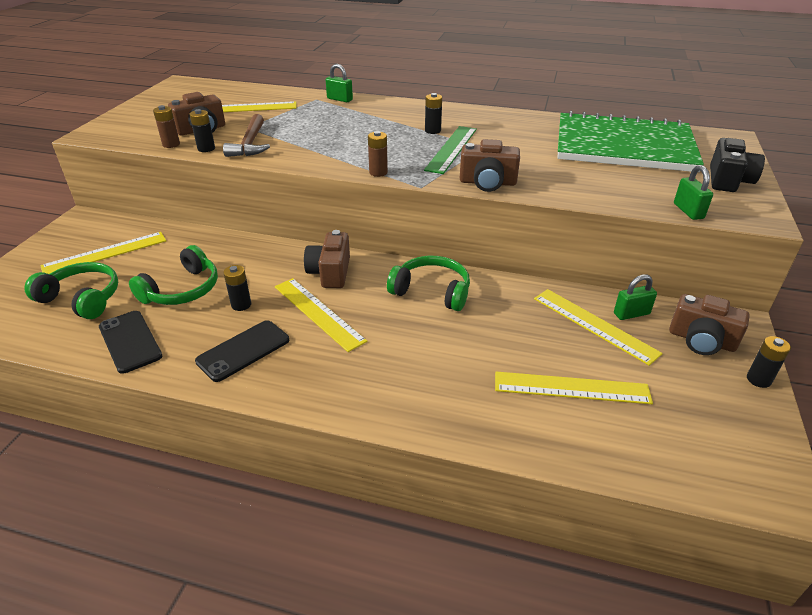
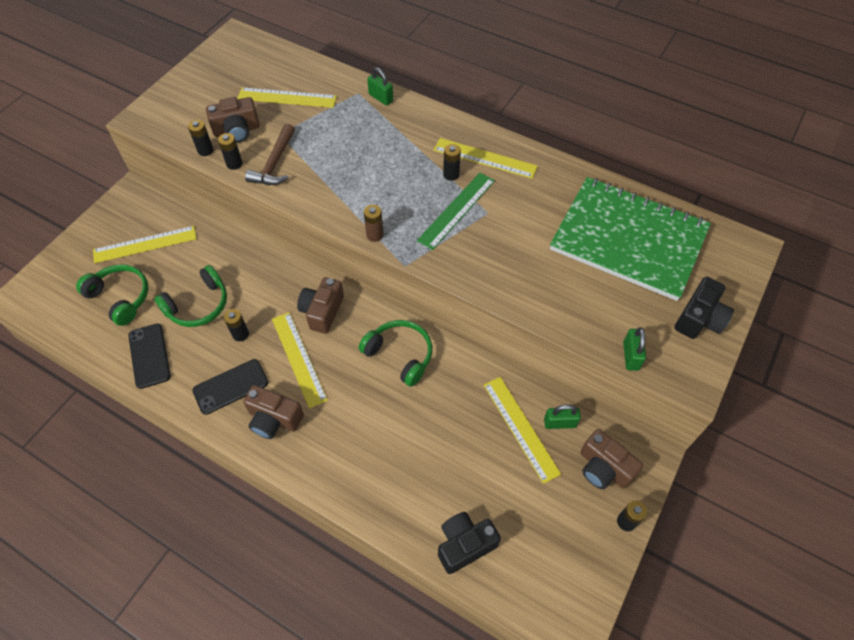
camera: 15 degrees right, 20 degrees up
(171, 144) = (205, 150): brown battery -> black battery
(487, 182) = (467, 272): brown camera -> brown camera (274, 419)
(571, 388) = (468, 490): yellow ruler -> yellow ruler (485, 158)
(599, 440) = (464, 545): none -> black camera

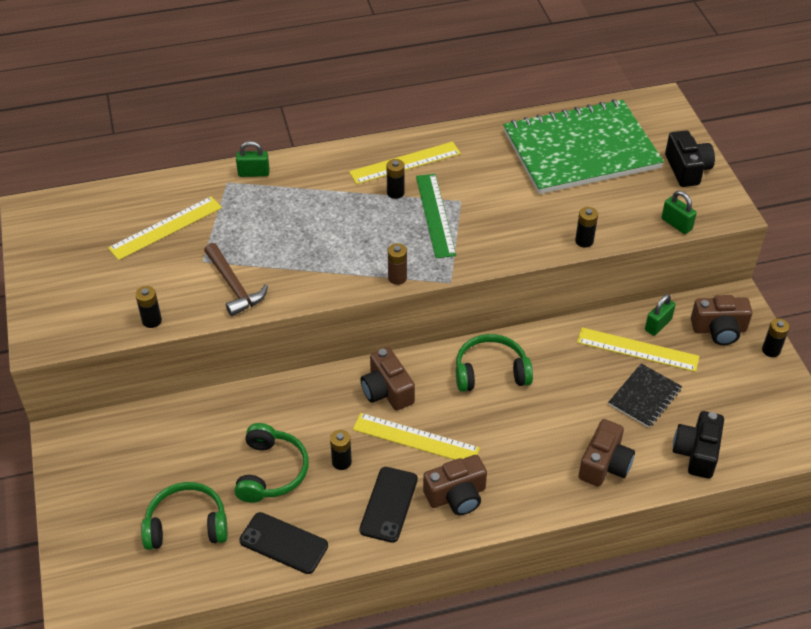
camera: 45 degrees left, 10 degrees down
(145, 244) = (145, 467): yellow ruler -> none
(234, 164) = (196, 312): black battery -> black battery (584, 241)
(237, 130) = (158, 285): brown camera -> brown camera (604, 464)
(481, 467) = (644, 397): none -> black notebook

